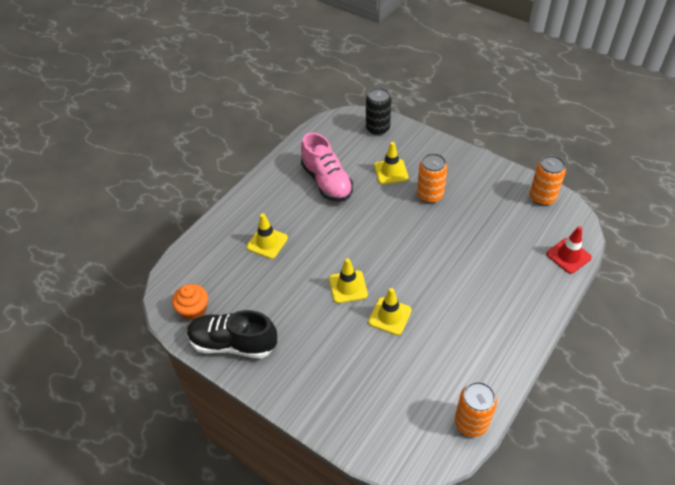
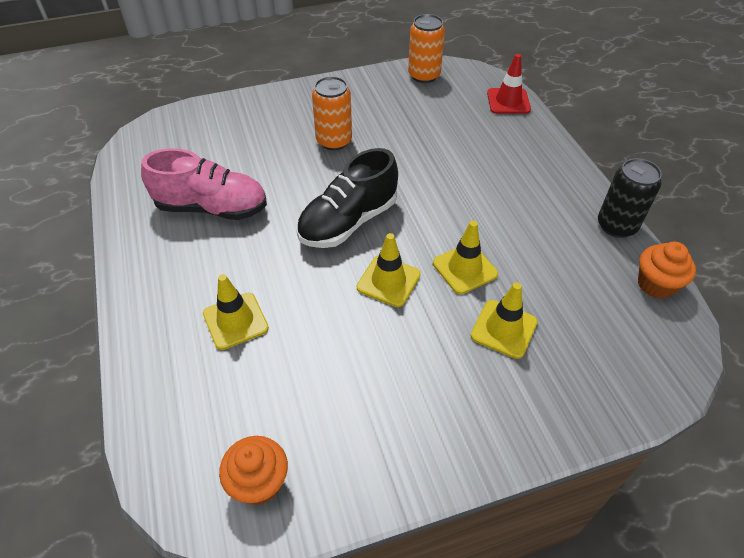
camera: 55 degrees left, 0 degrees up
(233, 343) = (364, 462): black shoe -> black shoe (348, 222)
(377, 128) = (192, 123): black can -> black can (616, 226)
(391, 172) = (266, 149): yellow traffic cone -> yellow traffic cone (503, 329)
(471, 422) = (656, 284): orange can -> orange cupcake

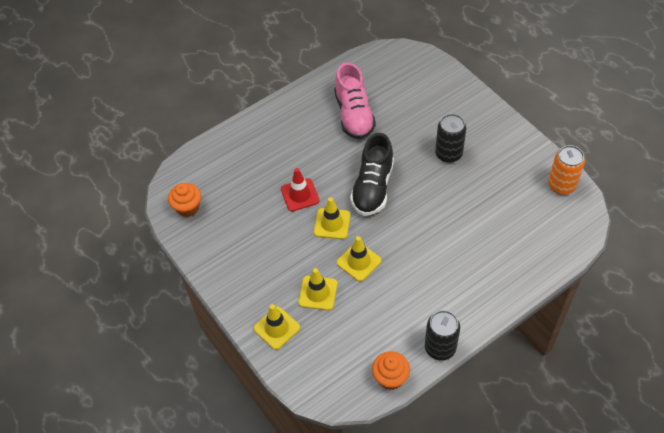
camera: 75 degrees right, 5 degrees up
(235, 321) = (275, 161): yellow traffic cone -> yellow traffic cone (276, 328)
(334, 141) = (448, 154): orange can -> black can
(348, 222) = (373, 188): black shoe -> black shoe turned 105 degrees counterclockwise
(508, 101) = (558, 252): red traffic cone -> red traffic cone (300, 195)

